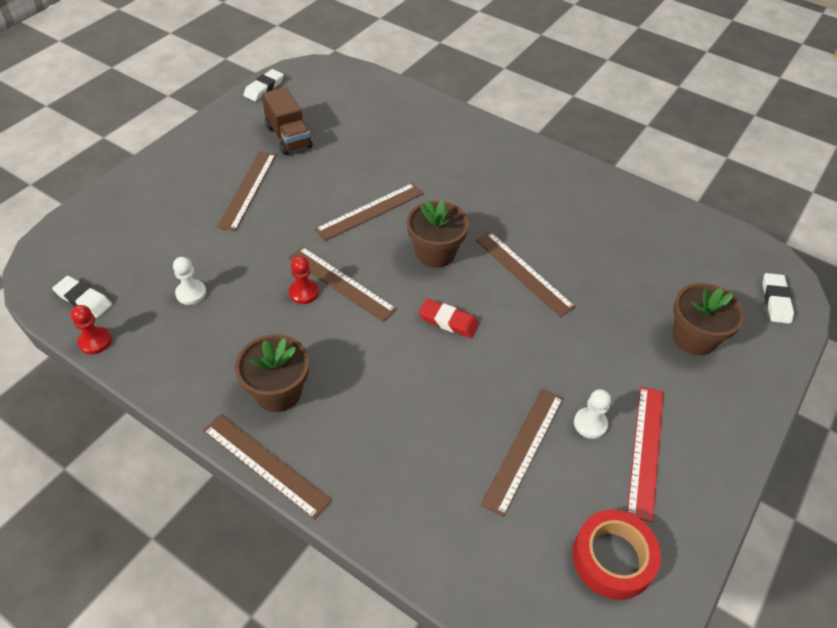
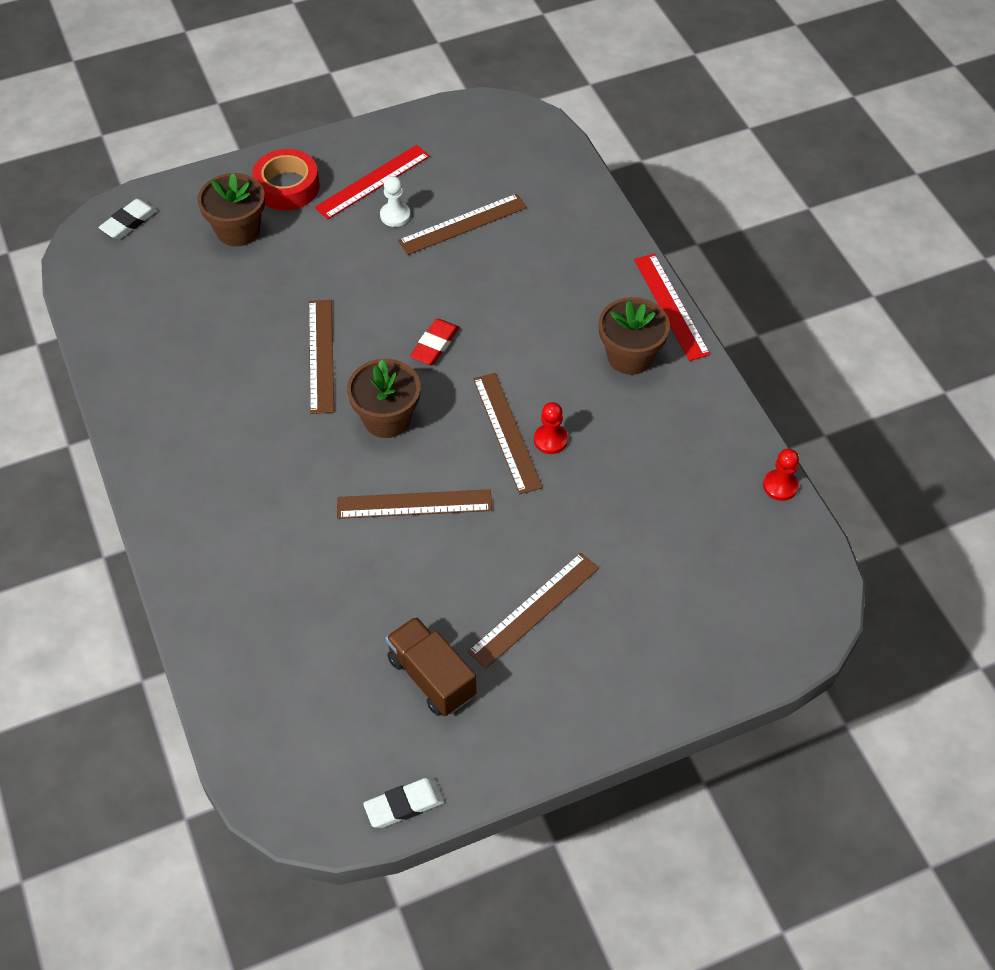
camera: 145 degrees left, 5 degrees up
(83, 299) = (779, 542): white eraser -> none
(191, 293) = (664, 495): white pawn -> none
(265, 464) = (671, 306): brown ruler -> red ruler
(288, 137) = (431, 677): brown truck -> brown truck turned 45 degrees counterclockwise
(448, 321) = (435, 345): red eraser -> red eraser turned 60 degrees clockwise
(612, 558) = (464, 142): red tape -> red tape (287, 187)

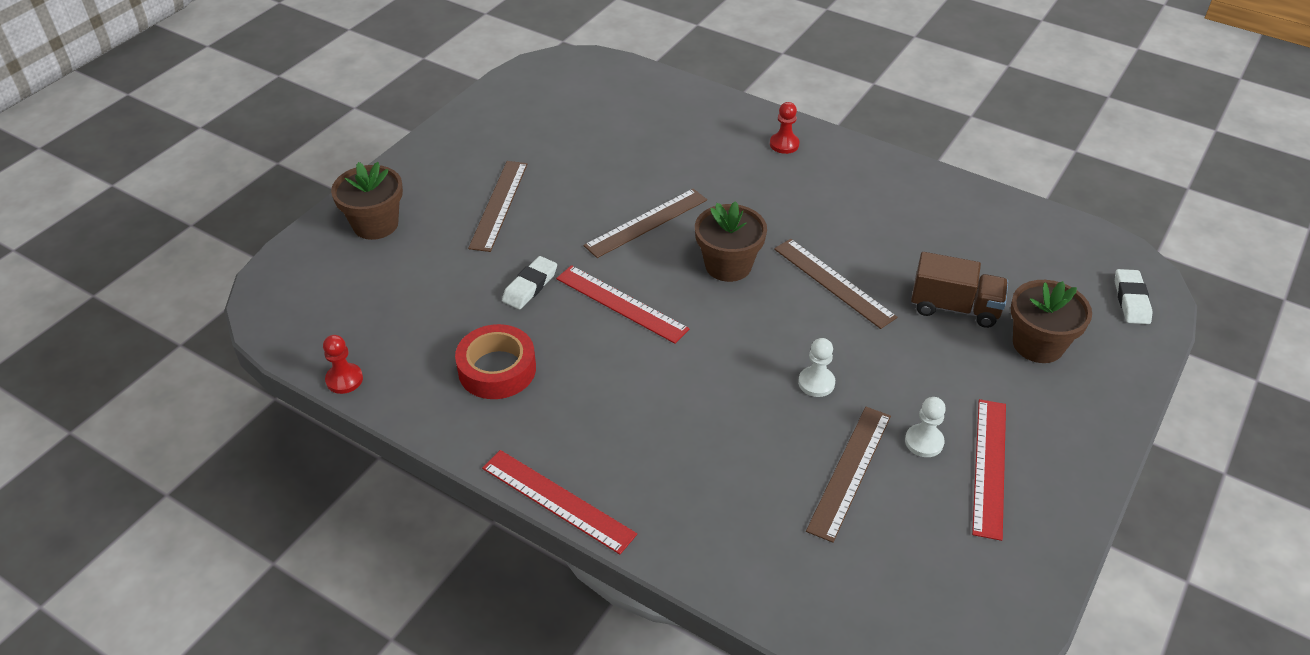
camera: 145 degrees right, 10 degrees down
(287, 187) = (1057, 411): red tape -> red tape (497, 369)
(404, 805) = (503, 88): white eraser -> white eraser (530, 286)
(422, 288) = (816, 383): none -> white pawn
(431, 677) = (540, 143): brown truck -> brown truck (954, 307)
(435, 345) = (750, 339): red eraser -> none
(507, 432) = (621, 304): brown ruler -> red ruler
(550, 440) = (579, 316): red pawn -> red pawn (784, 144)
(630, 356) = (562, 424): brown flower pot -> brown flower pot (375, 224)

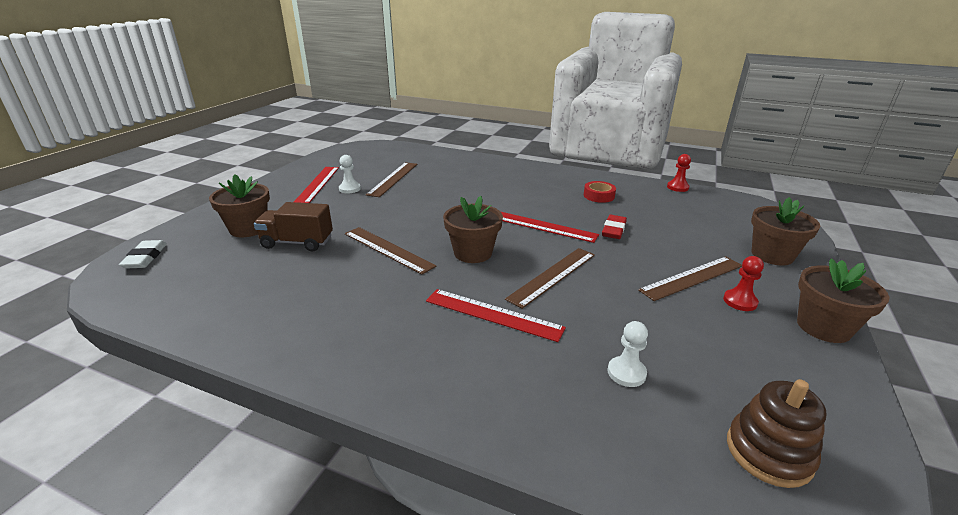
camera: 170 degrees right, 15 degrees down
(434, 146) = (823, 327): none -> brown flower pot
(497, 369) = (599, 196): red tape -> red tape, size x0.66
(498, 205) = (692, 278): brown ruler -> brown ruler turned 60 degrees clockwise
(530, 286) = (613, 230): white eraser -> red eraser
(558, 500) = (533, 164): red ruler -> red ruler (493, 314)
(574, 83) = (768, 452): none -> brown stacking toy
(784, 144) = (427, 375): red pawn -> red pawn (740, 301)
(816, 383) = (407, 203): white pawn -> white pawn (626, 373)

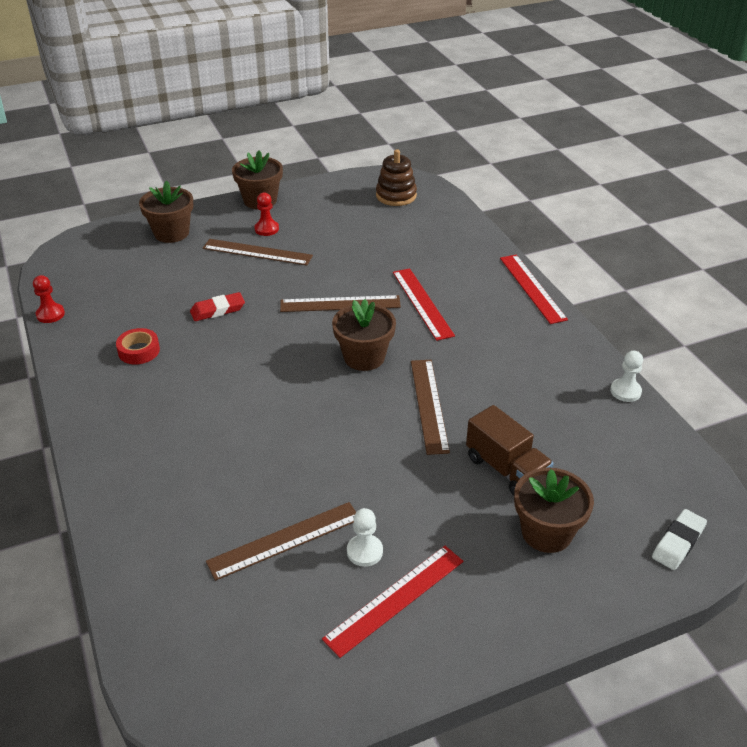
camera: 135 degrees left, 10 degrees up
(544, 226) = (261, 348): red ruler -> red ruler (532, 288)
(626, 373) = (400, 240): white pawn -> white pawn (625, 391)

